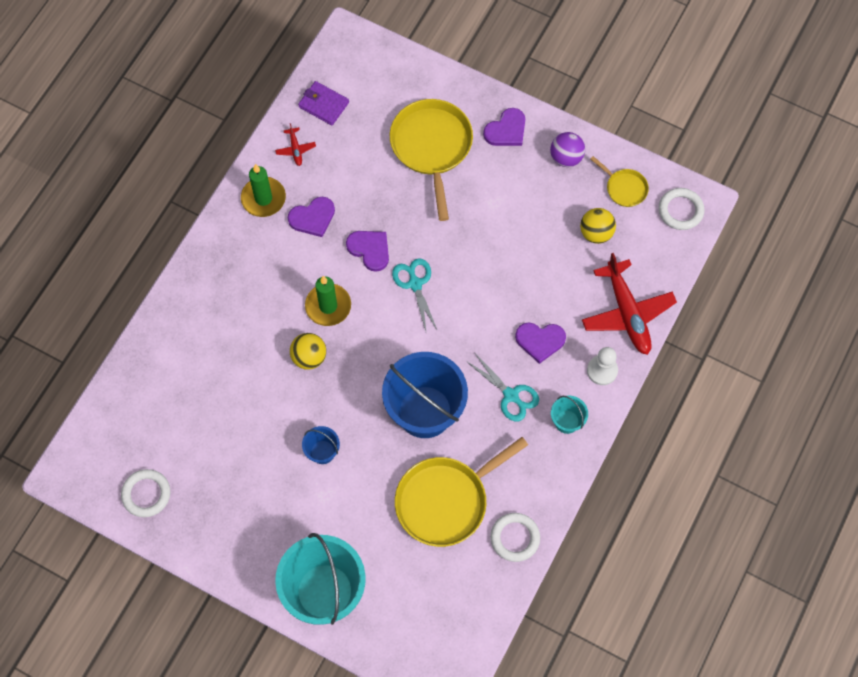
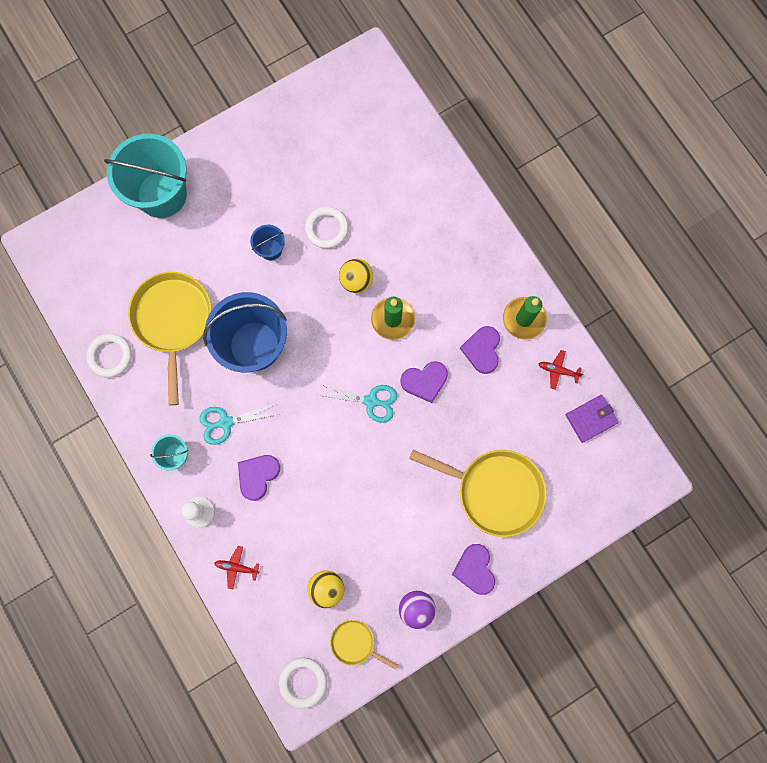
camera: 120 degrees right, 10 degrees up
(146, 494) = (317, 107): white ring -> white ring (327, 229)
(624, 188) = (355, 643): yellow pan -> yellow pan turned 45 degrees clockwise
(627, 313) = (237, 567): red plane -> red plane, size x0.44

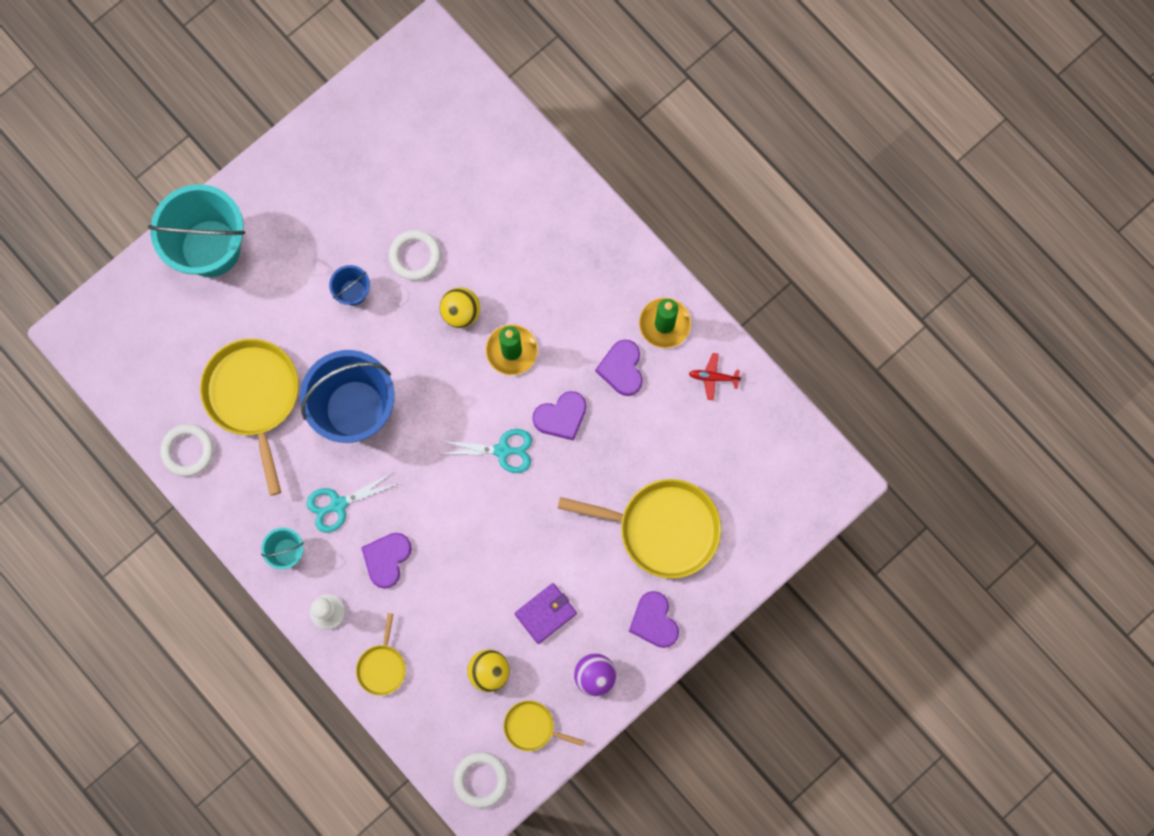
camera: 10 degrees left, 0 degrees up
(237, 567) = (382, 666): red plane -> yellow pan
(591, 419) = (759, 427): purple wallet -> purple wallet (545, 613)

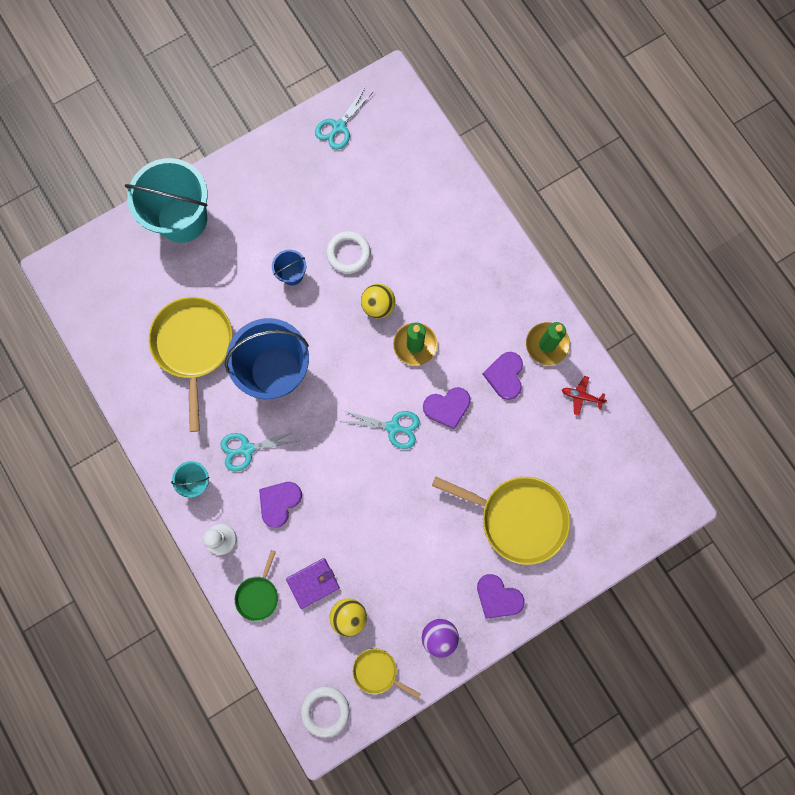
camera: 10 degrees right, 0 degrees up
(188, 451) = (131, 382): white ring -> none
(376, 105) = (339, 127): none -> turquoise scissors
(382, 666) = (258, 595): yellow pan -> green pan
(545, 613) = (406, 574): purple wallet -> purple wallet (313, 583)
(654, 621) = (498, 597): purple heart -> purple heart turned 45 degrees counterclockwise

